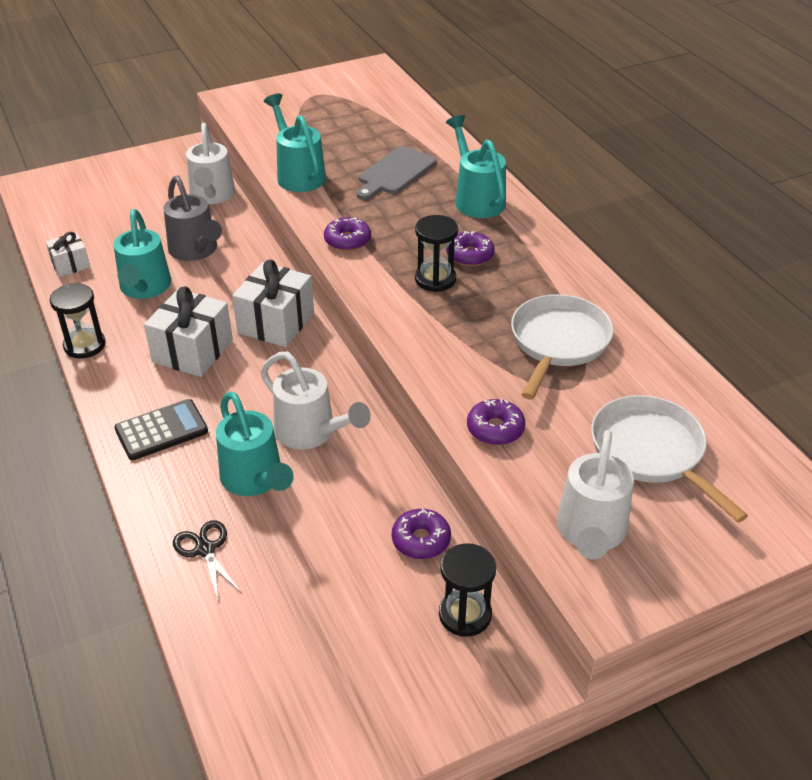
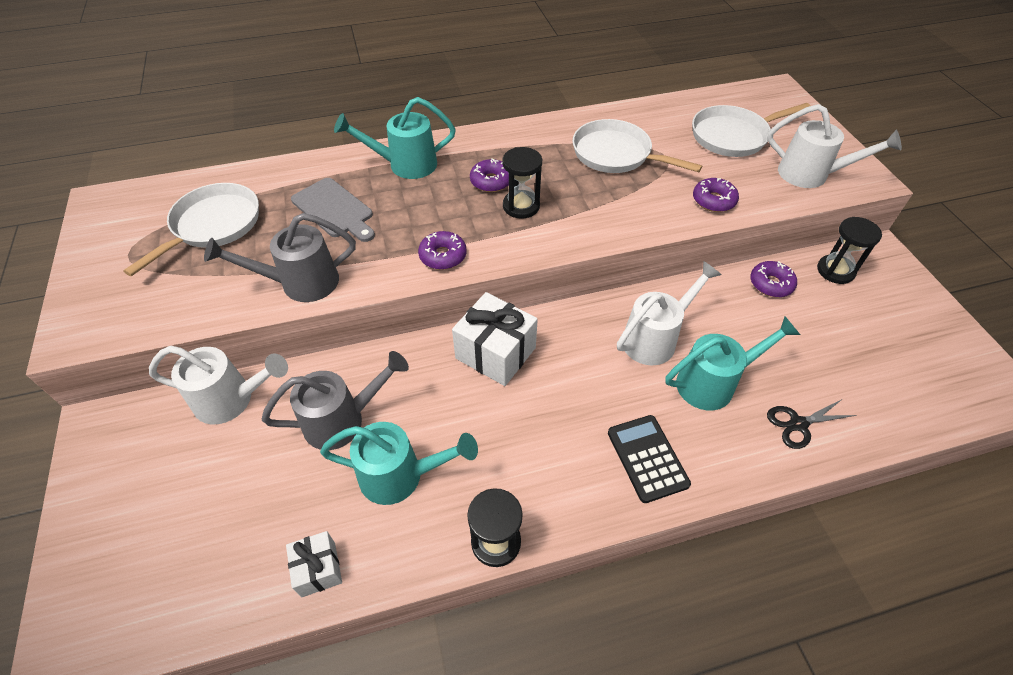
camera: 80 degrees left, 10 degrees up
(192, 351) = (527, 427): white gift -> none
(298, 174) = (301, 283): turquoise watering can -> grey watering can
(357, 120) = (213, 226): none -> white pan

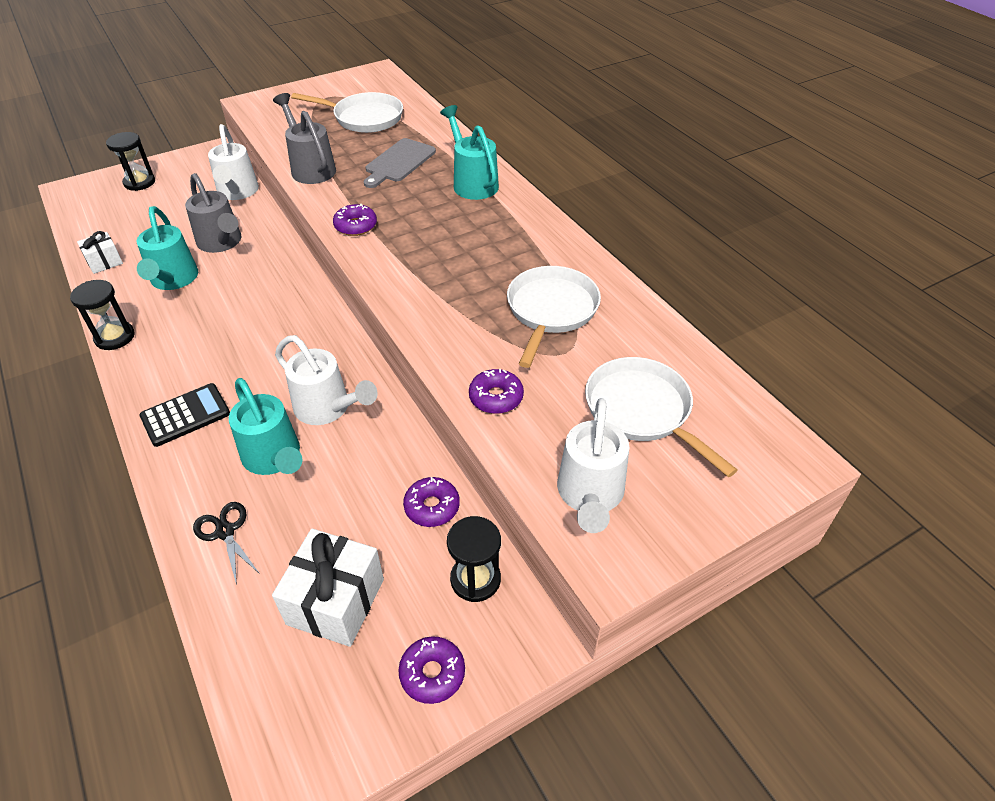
camera: 75 degrees right, 5 degrees down
(491, 181) = (467, 234): purple donut -> purple donut (432, 673)
(495, 353) = (295, 305): white gift -> white gift (335, 601)
(521, 206) = (436, 258): black hourglass -> black hourglass (139, 182)

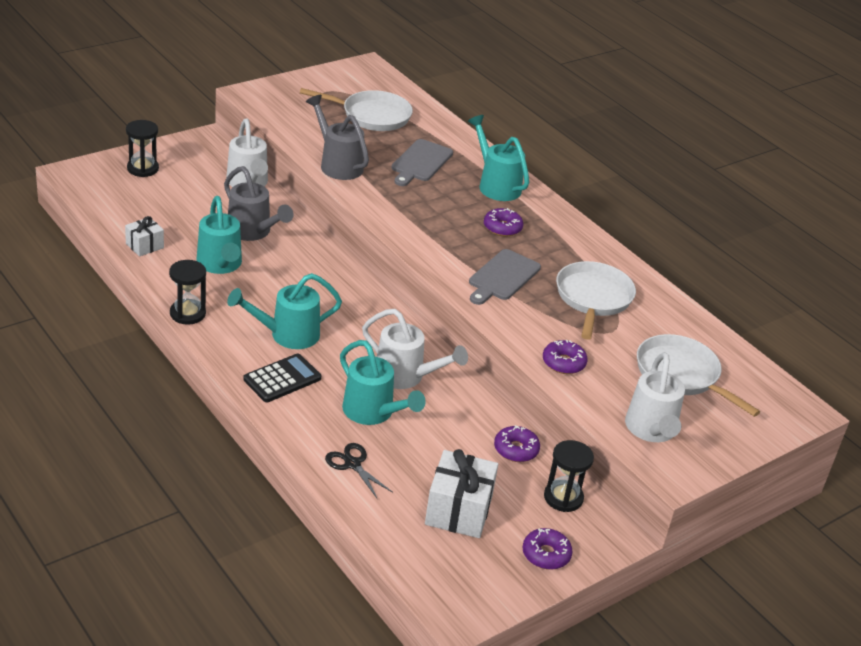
camera: 10 degrees left, 10 degrees down
(213, 359) = (287, 335): none -> turquoise watering can
(355, 226) = (400, 221): purple donut -> purple donut (502, 228)
(450, 287) = (502, 277): none -> grey cutting board

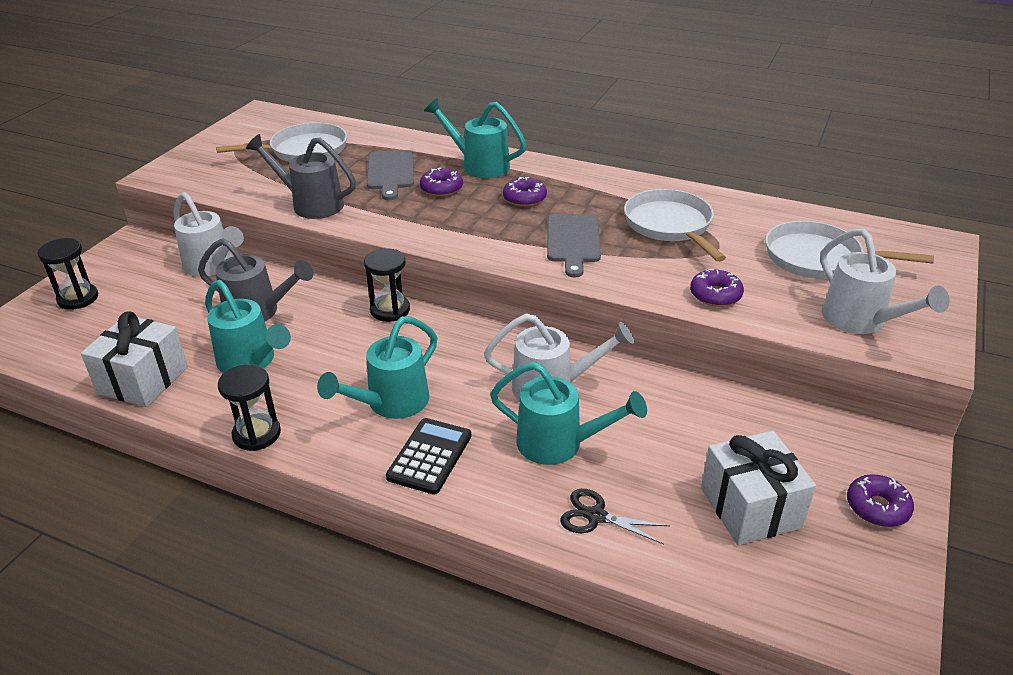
camera: 25 degrees left, 0 degrees up
(144, 246) = (143, 380): white gift -> white gift, size x1.77
(516, 449) = (728, 409): purple donut -> purple donut (441, 189)
(563, 498) = (822, 435): black hourglass -> black hourglass (390, 310)

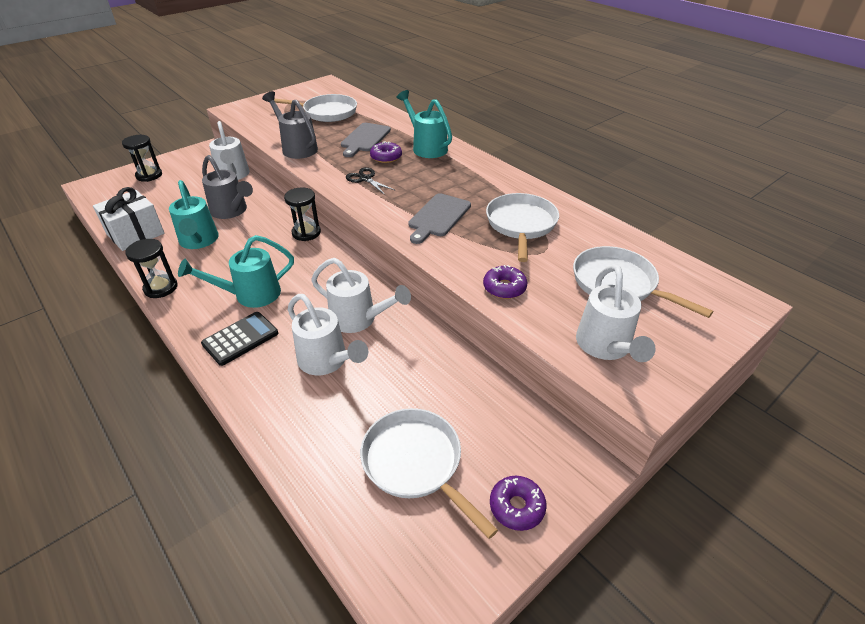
camera: 25 degrees right, 5 degrees up
(524, 198) = (434, 178): purple donut -> none
(559, 444) = (326, 361): turquoise watering can -> white watering can
(596, 516) = (303, 423): black scissors -> black scissors (365, 179)
(750, 508) = (416, 463): white gift -> white pan

